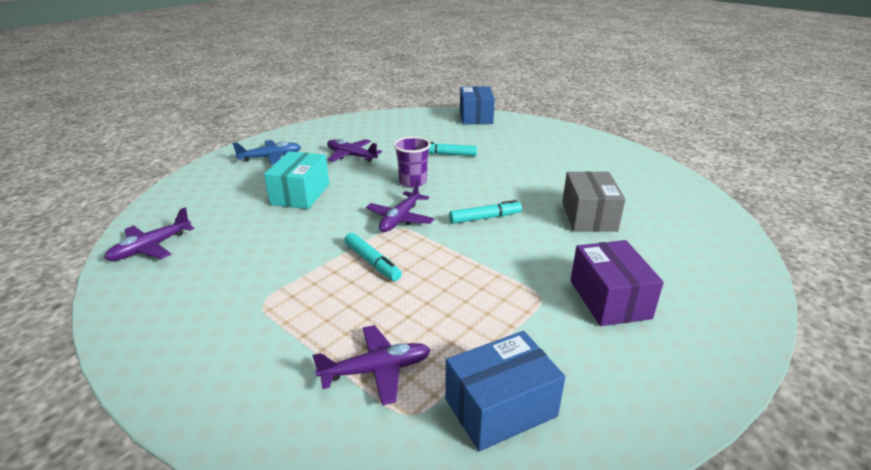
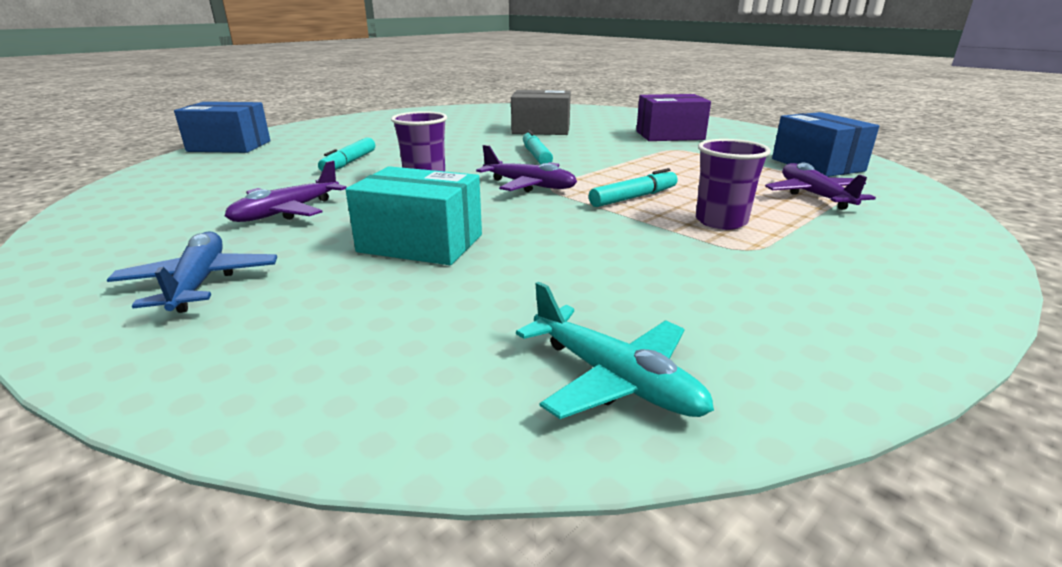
camera: 85 degrees left, 5 degrees down
(151, 248) = (614, 379): purple plane -> turquoise plane
(315, 299) = (721, 221): none -> purple cup

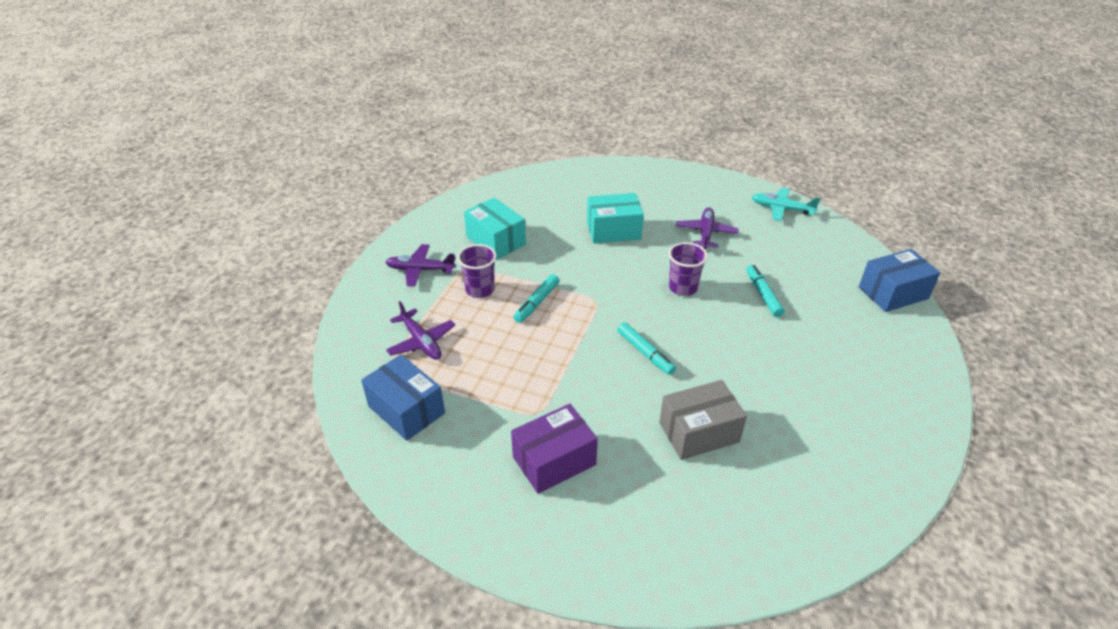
camera: 155 degrees right, 15 degrees up
(199, 283) = (665, 190): blue plane -> none
(529, 185) = (609, 299): purple plane -> purple plane (420, 270)
(614, 379) = (501, 196): turquoise plane -> turquoise plane (781, 209)
(672, 275) = (496, 240): none -> turquoise box

